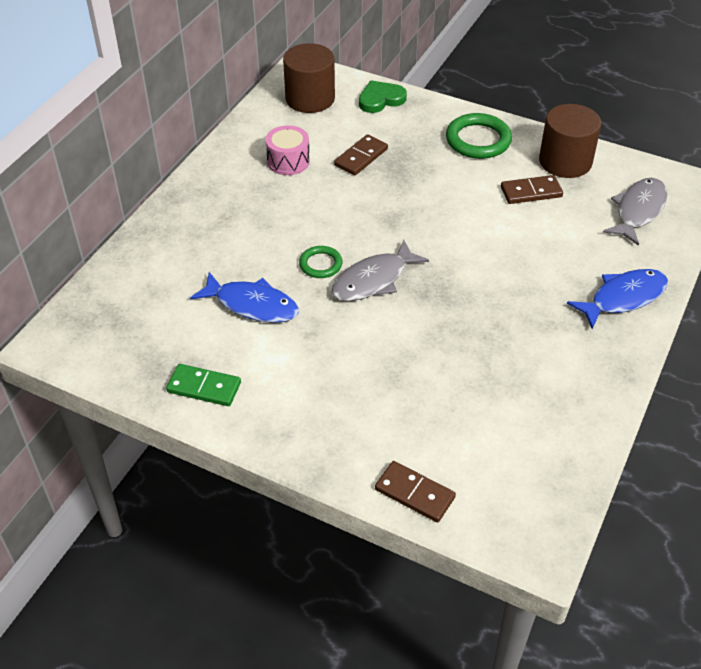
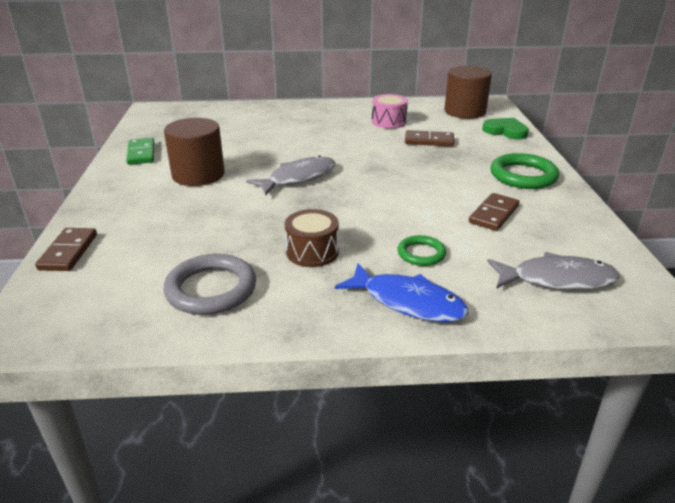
camera: 60 degrees right, 15 degrees down
(252, 305) = (231, 147): blue fish -> none
(320, 264) = (295, 157): green ring -> green ring (421, 253)
(373, 280) = (298, 178): grey fish -> grey fish turned 120 degrees clockwise
(522, 322) = (312, 252): none -> brown drum
(531, 192) = (494, 214): brown domino -> brown domino turned 75 degrees clockwise
(542, 404) = (211, 289): none -> grey ring
(565, 161) = (564, 220): brown cylinder -> brown cylinder (198, 175)

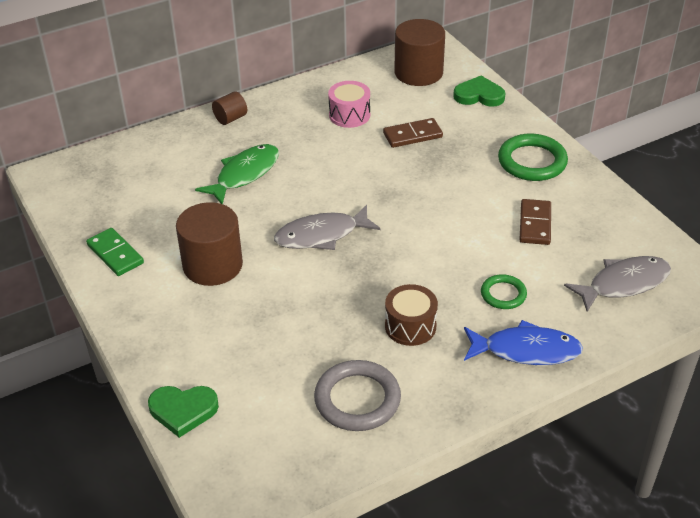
camera: 25 degrees left, 10 degrees up
(68, 252) = (183, 410): brown domino -> green heart
(278, 135) = (244, 174): none -> green fish
(298, 178) = (321, 235): grey fish -> grey fish turned 135 degrees counterclockwise
(300, 108) = (230, 118): none -> brown cylinder

